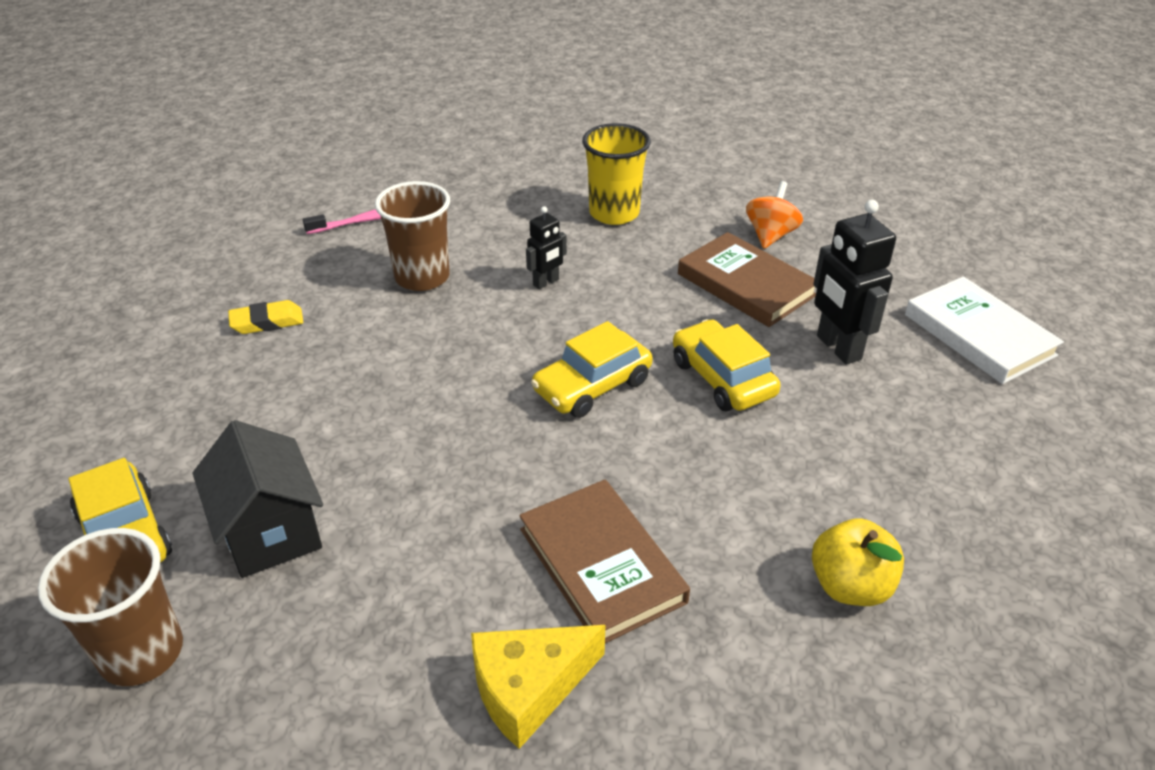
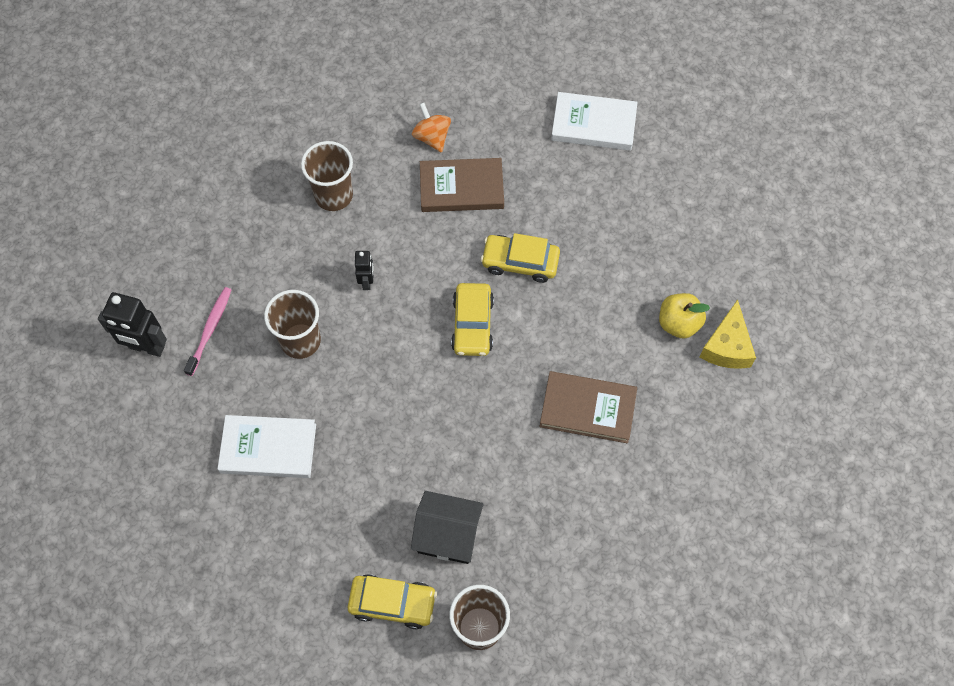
camera: 50 degrees left, 25 degrees up
(267, 322) = (268, 448): yellow eraser -> white book
(529, 688) = (625, 483): yellow cheese -> yellow cheese (727, 346)
(614, 213) = (334, 195): yellow cup -> brown cup
(838, 348) = (546, 193): black robot -> black robot (146, 347)

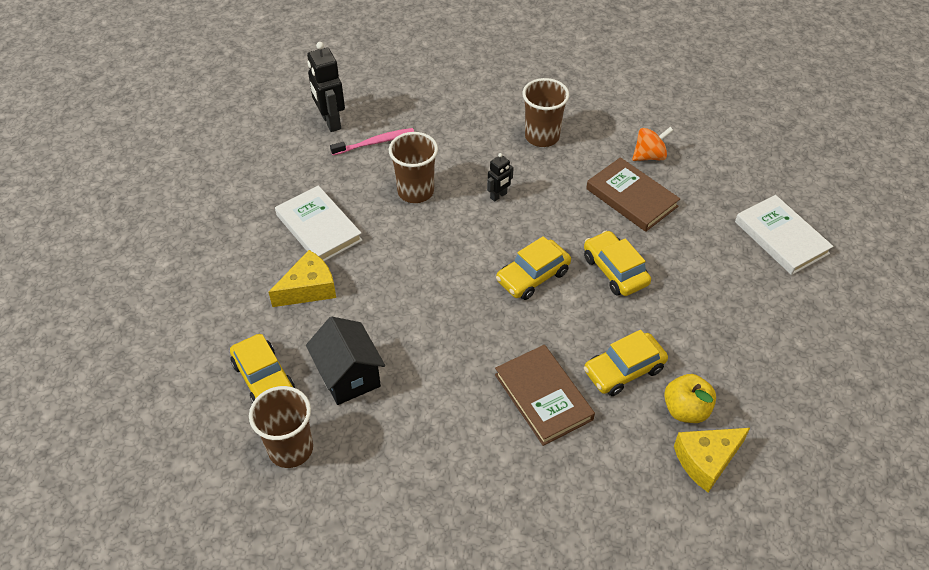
camera: 50 degrees right, 15 degrees down
(330, 504) = (309, 289): none -> yellow cheese
(432, 137) = (649, 156): orange spinning top -> orange spinning top turned 45 degrees clockwise
(612, 335) = (623, 370): none -> yellow car

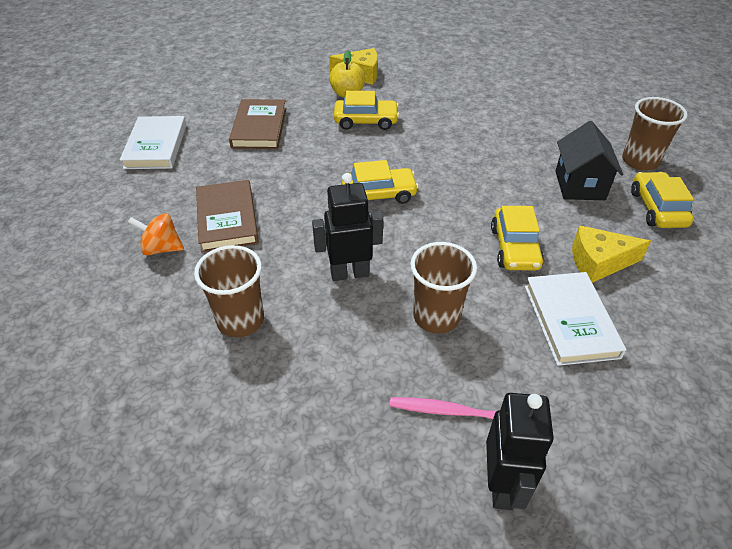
camera: 150 degrees left, 5 degrees down
(498, 196) = (349, 273): black robot -> black robot, size x1.79
(543, 397) = (434, 127): brown book -> brown book (259, 128)
(615, 270) = (307, 173): yellow car -> yellow car (514, 248)

